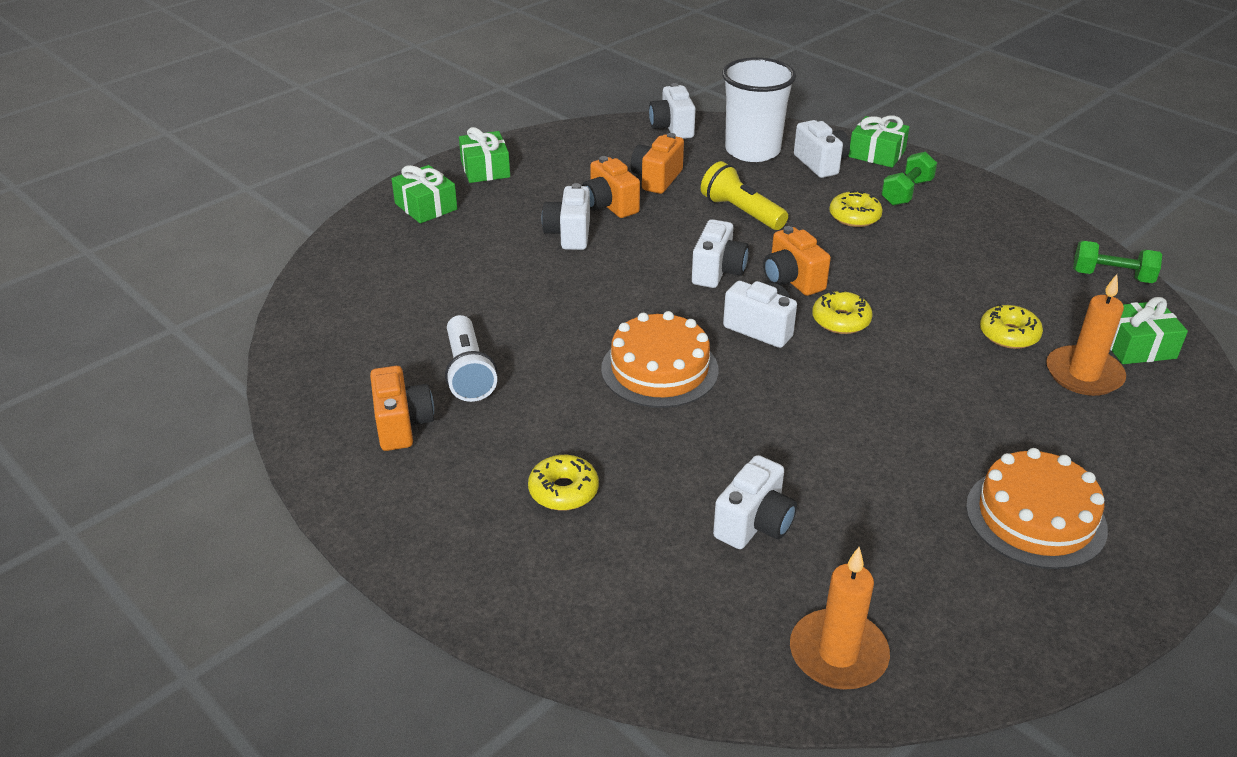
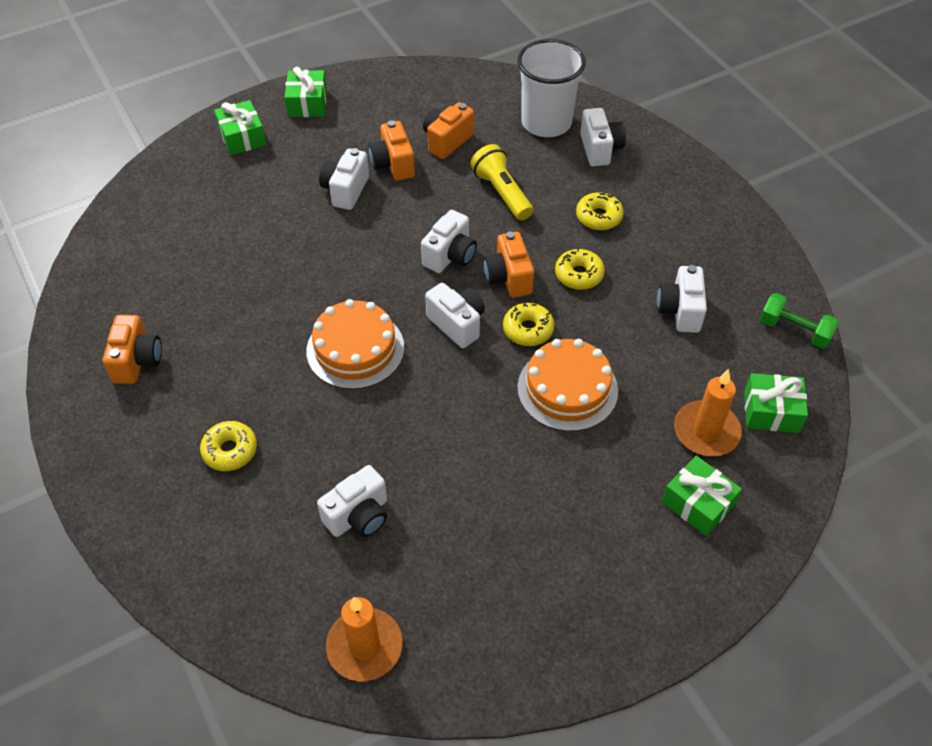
camera: 15 degrees right, 15 degrees up
(468, 372) = (206, 320): white flashlight -> none
(672, 128) = (487, 83): white camera -> white camera (680, 311)
(876, 154) = (657, 146): green gift -> green gift (698, 503)
(906, 192) = (660, 197): green dumbbell -> none
(1009, 335) = (664, 375): yellow donut -> yellow donut (579, 275)
(1035, 517) = (583, 563): orange cake -> orange cake (567, 389)

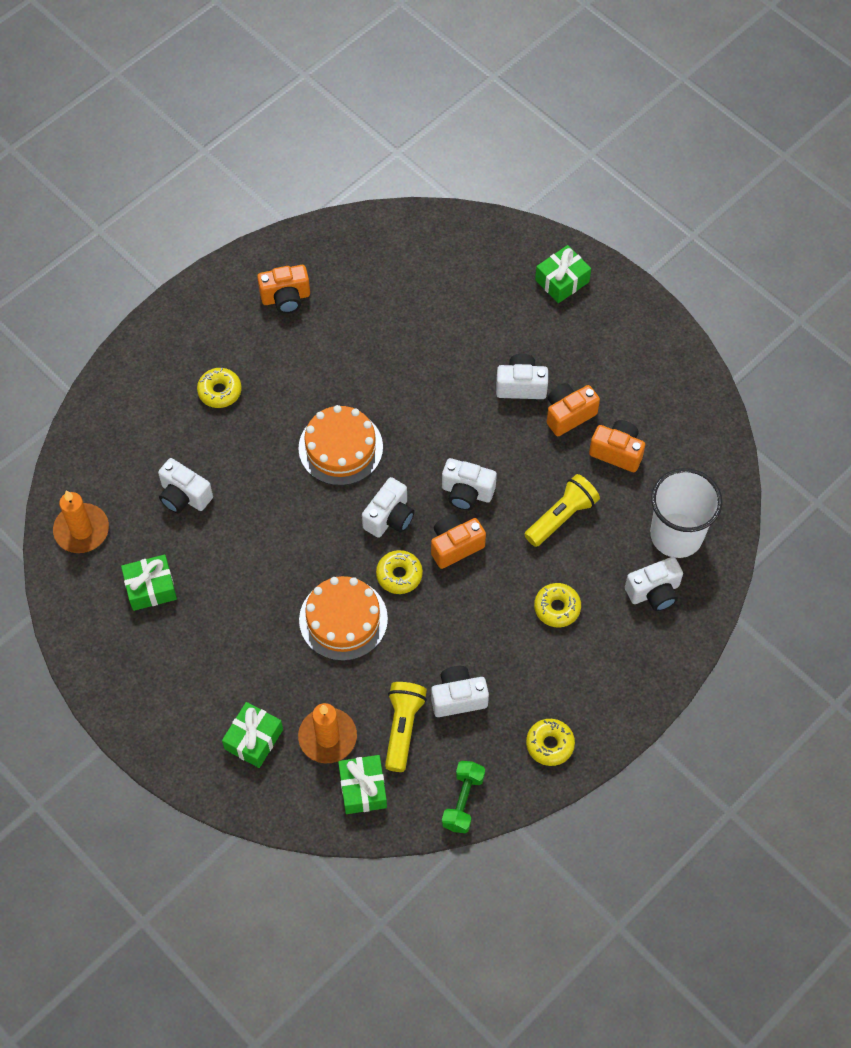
camera: 75 degrees right, 10 degrees up
(307, 103) = (628, 318): green gift -> green gift (150, 588)
(579, 275) = (476, 604): yellow donut -> yellow donut (550, 744)
(706, 363) = (403, 728): none -> yellow flashlight

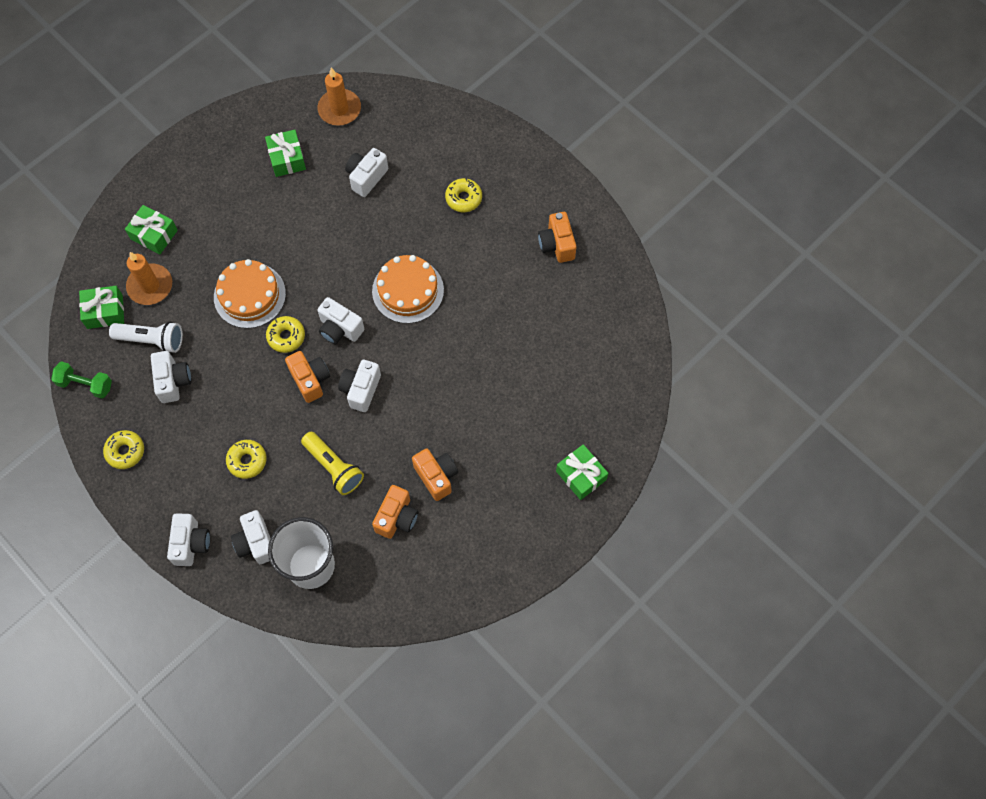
camera: 90 degrees right, 5 degrees up
(403, 728) = (151, 340): yellow flashlight -> white flashlight
(521, 386) = (467, 436): white camera -> white camera (191, 543)

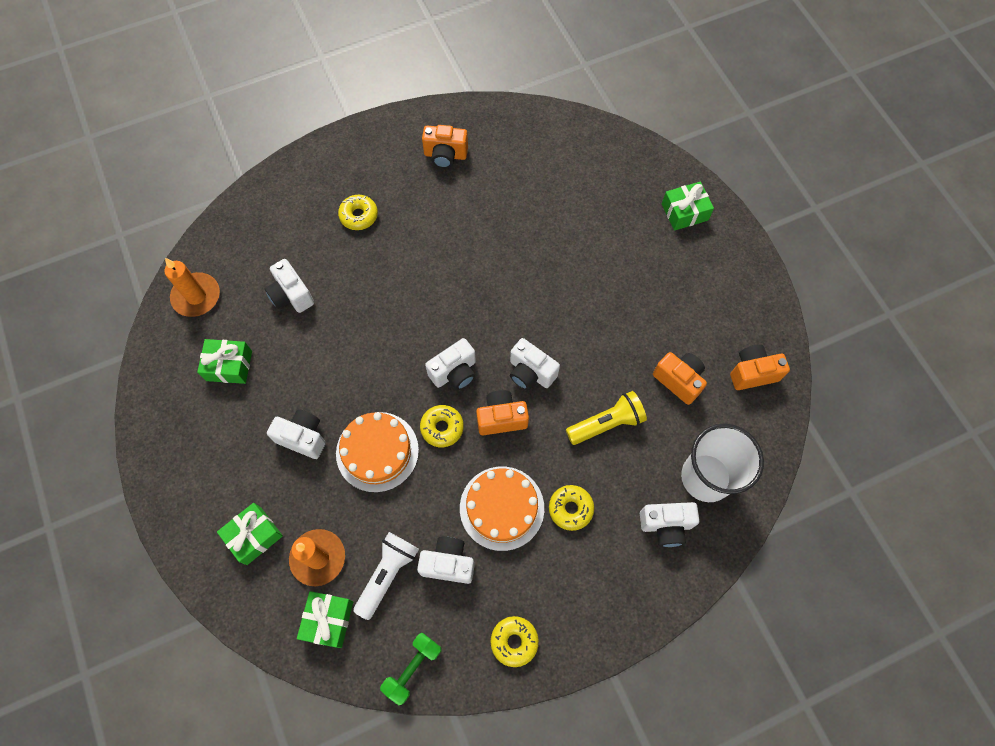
camera: 70 degrees left, 0 degrees up
(191, 543) = (647, 595): white camera -> white camera (303, 437)
(408, 290) = (438, 296): orange cake -> orange cake (502, 508)
(436, 476) = (647, 332): orange camera -> orange camera (752, 373)

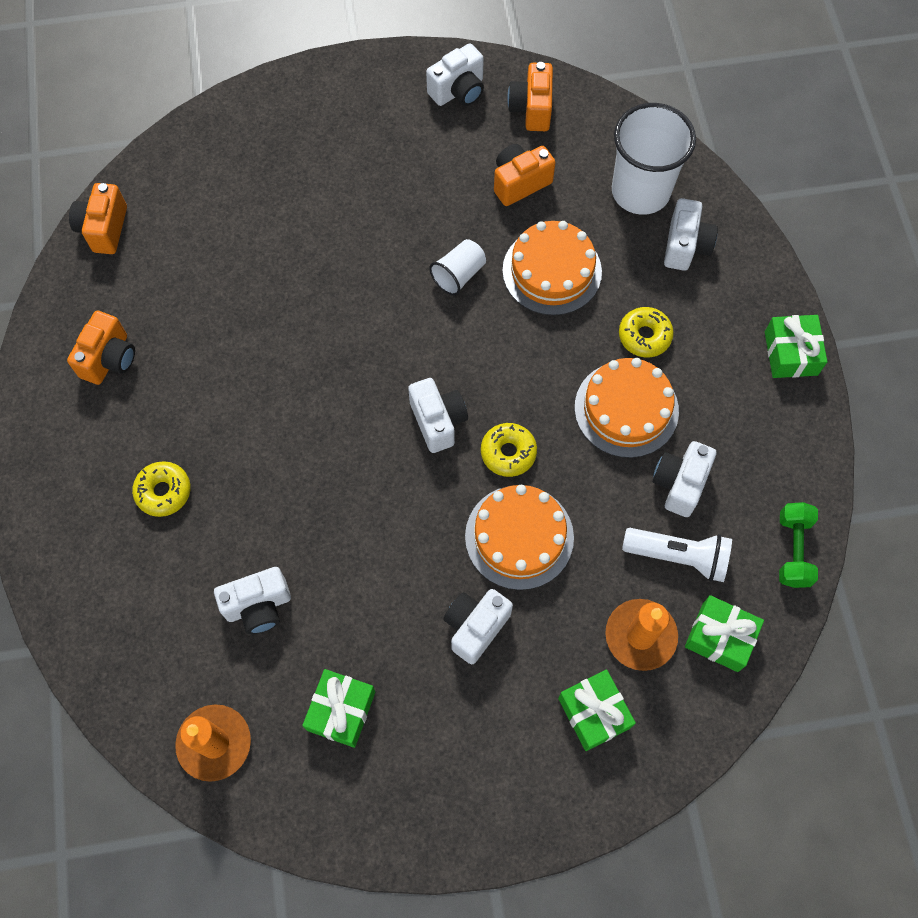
camera: 75 degrees left, 0 degrees up
(387, 574) = (678, 556): white flashlight -> white flashlight turned 150 degrees clockwise
(413, 668) = (793, 550): green dumbbell -> green dumbbell turned 45 degrees clockwise
(501, 418) = (514, 382): orange camera -> orange camera (104, 229)
(514, 641) = (782, 434): yellow donut -> none
(530, 372) = (464, 335): white camera -> white camera (458, 91)
(580, 356) = (458, 275): none -> white cup
(606, 423) = (552, 271): yellow flashlight -> orange cake
(684, 212) = (303, 110): green gift -> green gift (791, 353)

